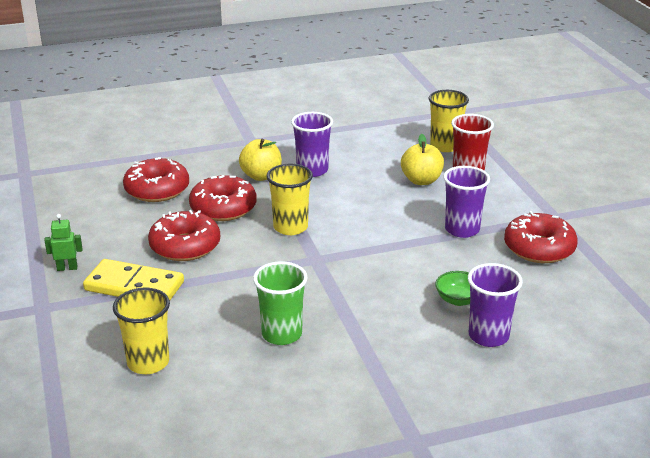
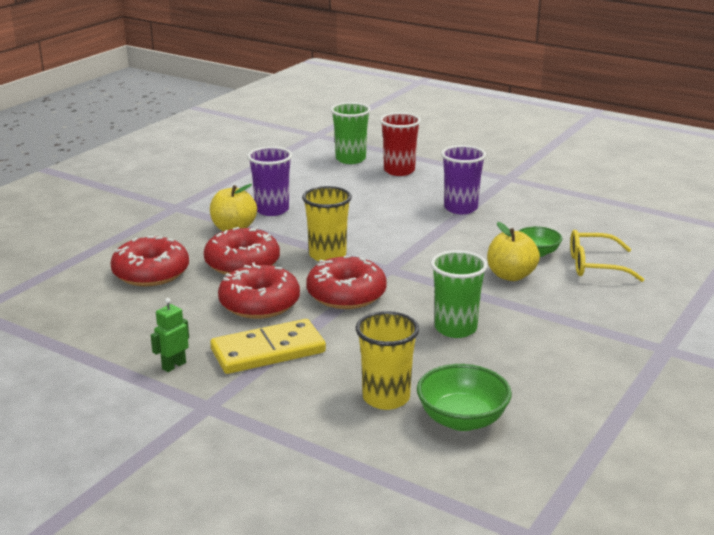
camera: 40 degrees left, 5 degrees down
(168, 408) = (462, 419): none -> green bowl
(421, 180) = (374, 187): yellow apple -> yellow apple (511, 275)
(445, 146) = (350, 159): yellow cup -> green cup
(488, 336) = (595, 265): purple cup -> yellow glasses
(539, 248) = (532, 200): red donut -> red donut (346, 294)

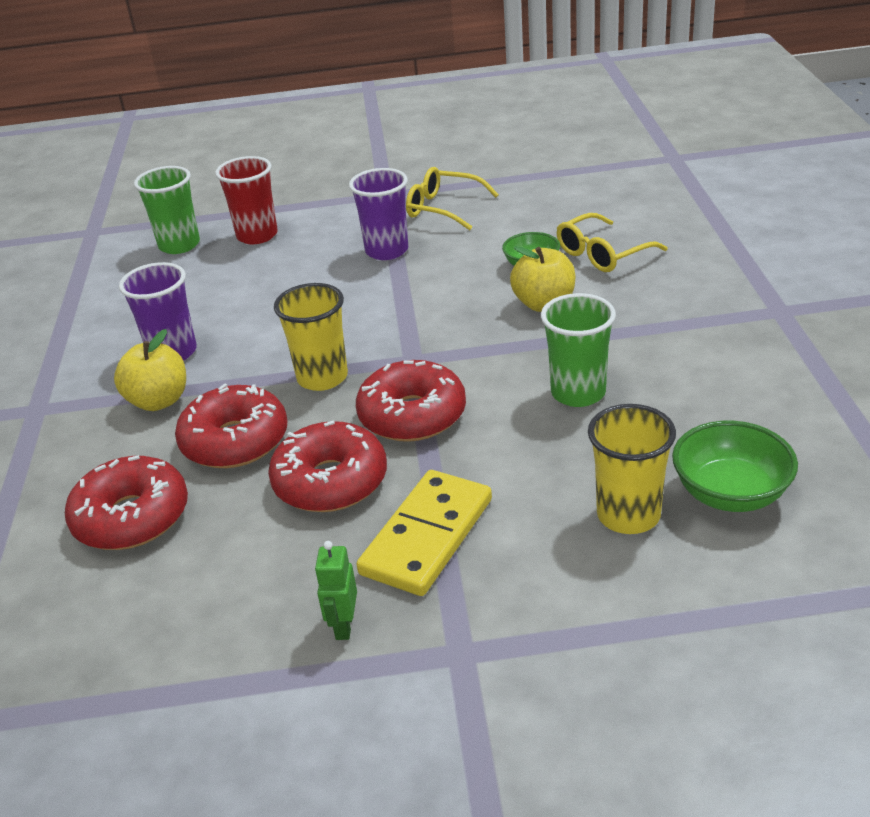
camera: 35 degrees left, 10 degrees up
(532, 199) = (443, 208): none -> yellow glasses

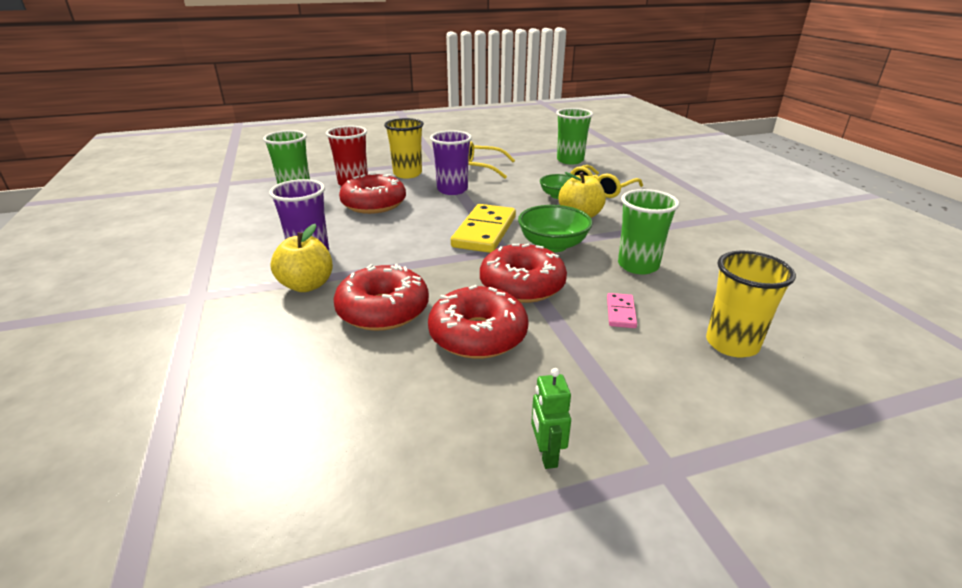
camera: 15 degrees left, 5 degrees down
(132, 517) = (306, 375): red donut -> red donut (374, 204)
(322, 377) = (438, 264): yellow cup -> yellow cup (407, 174)
(427, 536) = (581, 371): yellow domino -> yellow domino (485, 232)
(515, 462) = (621, 312): none -> pink domino
(584, 194) = (570, 160): none -> green cup
(730, 493) = (794, 324): green bowl -> green bowl (553, 245)

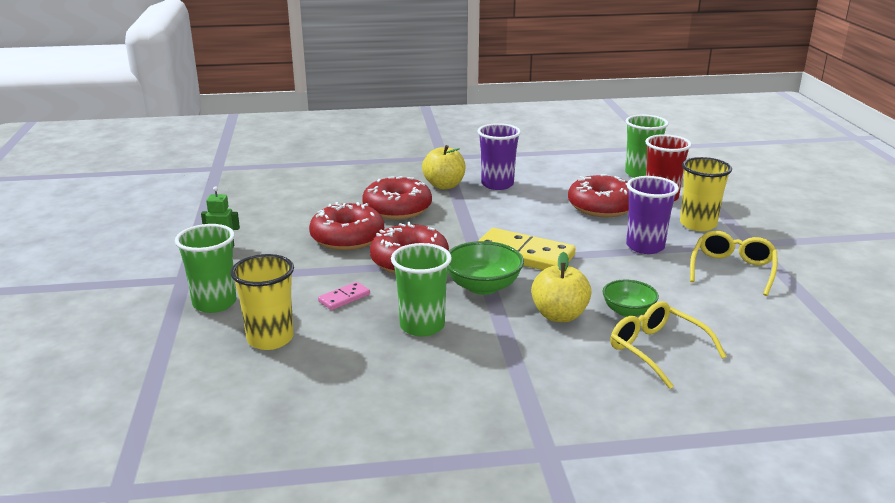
camera: 100 degrees right, 5 degrees down
(570, 160) = (791, 347): green cup -> green cup (214, 303)
(621, 312) = (344, 298): pink domino -> pink domino turned 60 degrees counterclockwise

